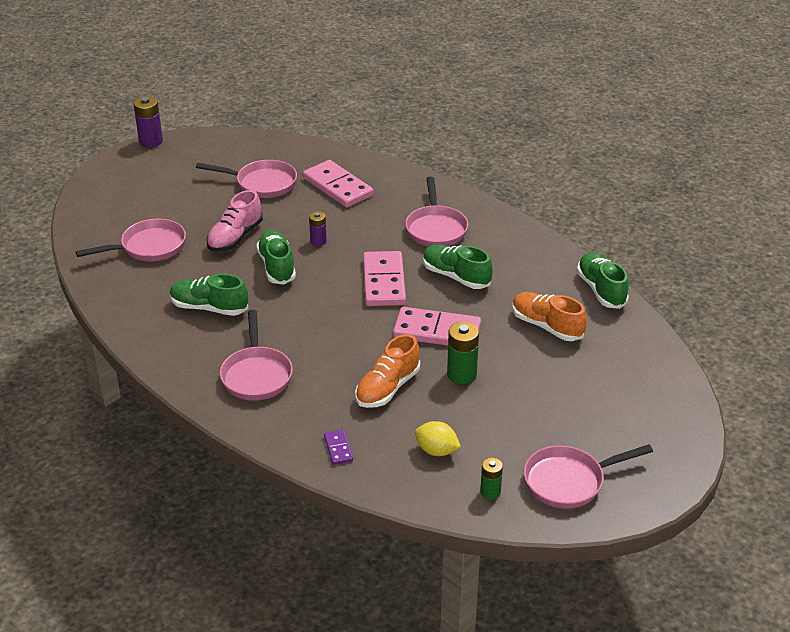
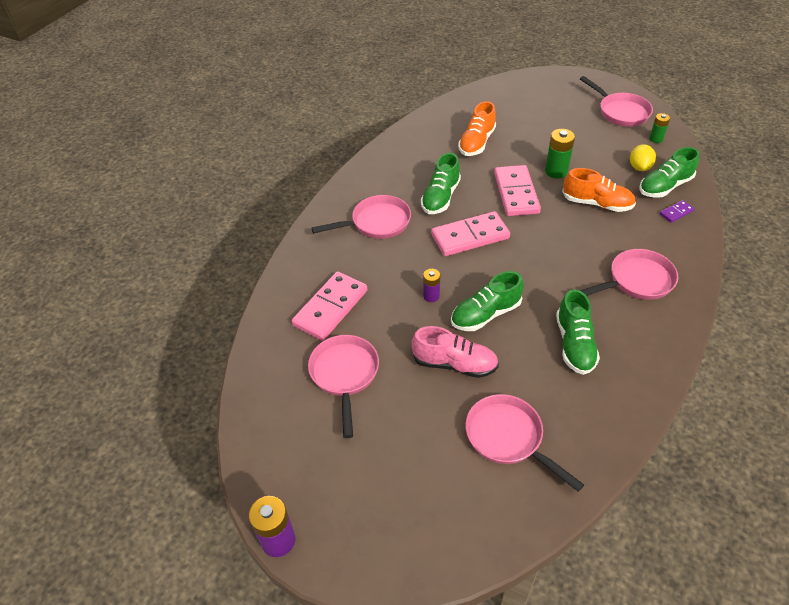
camera: 105 degrees left, 10 degrees up
(601, 290) = (420, 125): green shoe -> green shoe (665, 186)

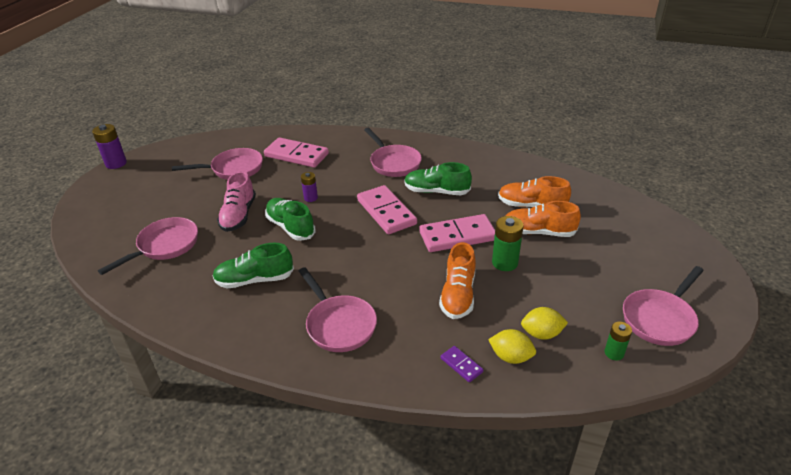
camera: 80 degrees right, 10 degrees down
(516, 146) = (538, 232): none -> orange shoe
(665, 186) = (510, 357): green shoe -> yellow lemon

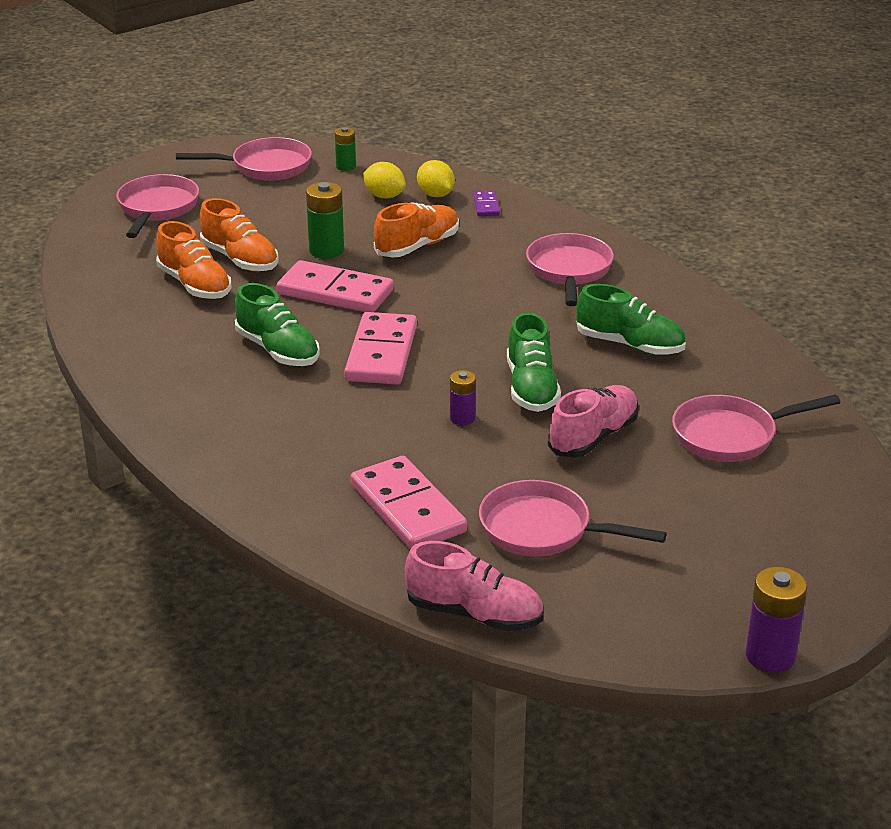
camera: 145 degrees left, 5 degrees down
(238, 136) = (474, 614): none -> pink shoe
(393, 163) = (272, 419): pink pan -> pink pan (157, 208)

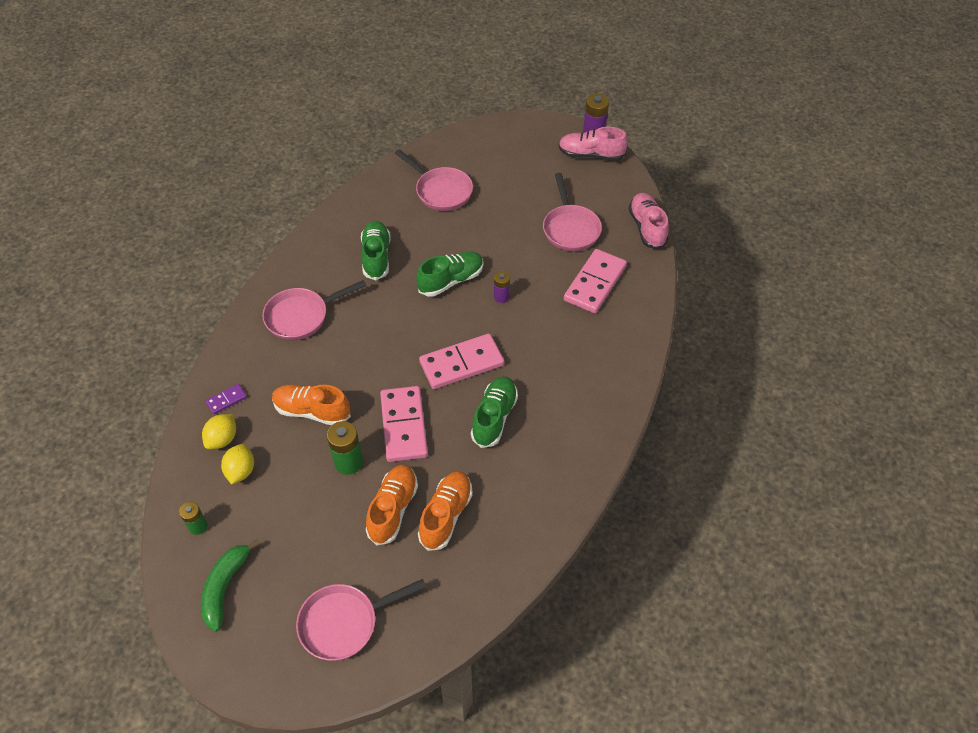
camera: 120 degrees left, 20 degrees up
(266, 167) = (225, 587): pink pan -> green banana
(593, 437) = (480, 239): pink shoe -> pink shoe (591, 155)

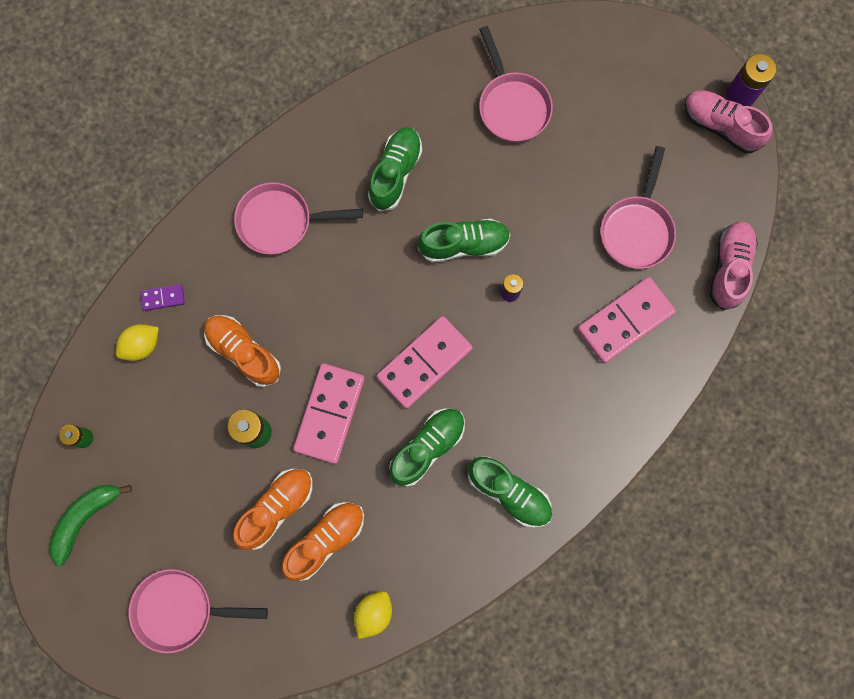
camera: 25 degrees right, 25 degrees up
(241, 471) = (146, 393): yellow lemon -> yellow lemon (373, 612)
(461, 364) = (424, 363): pink domino -> pink domino turned 45 degrees counterclockwise
(574, 422) = (509, 492): none -> green shoe

